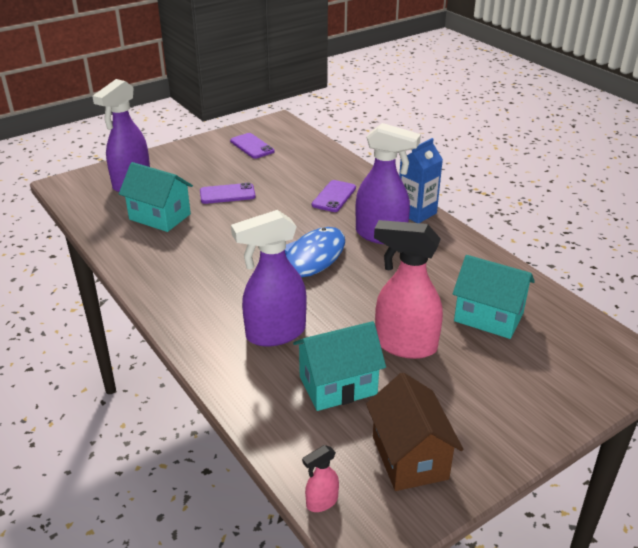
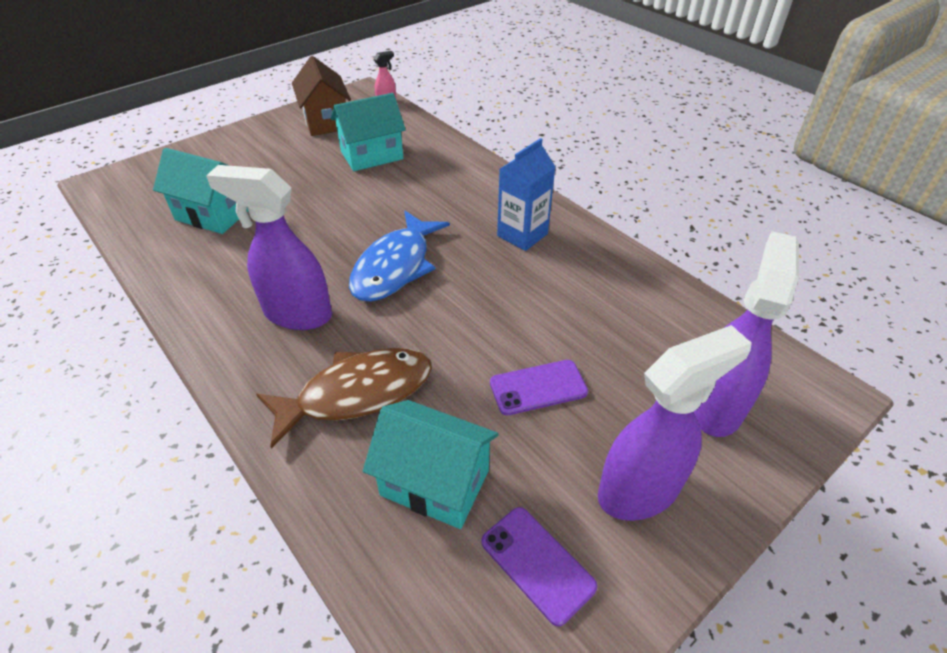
camera: 175 degrees right, 10 degrees up
(160, 217) = (620, 329): turquoise house -> turquoise house (435, 483)
(275, 334) = (428, 189): purple spray bottle -> purple spray bottle (640, 490)
(334, 196) = (357, 393): purple phone -> brown fish
(404, 345) = (308, 186): pink spray bottle -> none
(416, 213) = (230, 362): blue carton -> blue carton (522, 235)

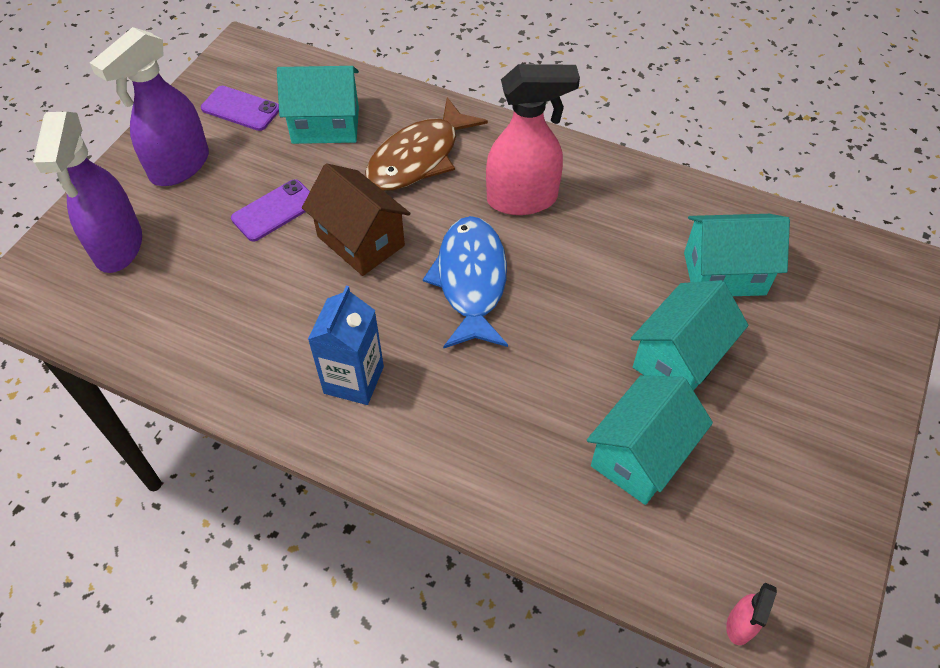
camera: 155 degrees right, 10 degrees up
(297, 314) = (523, 199): purple spray bottle -> pink spray bottle
(301, 183) = (679, 359): none -> turquoise house
(326, 121) = (781, 513): brown house -> brown house (361, 241)

